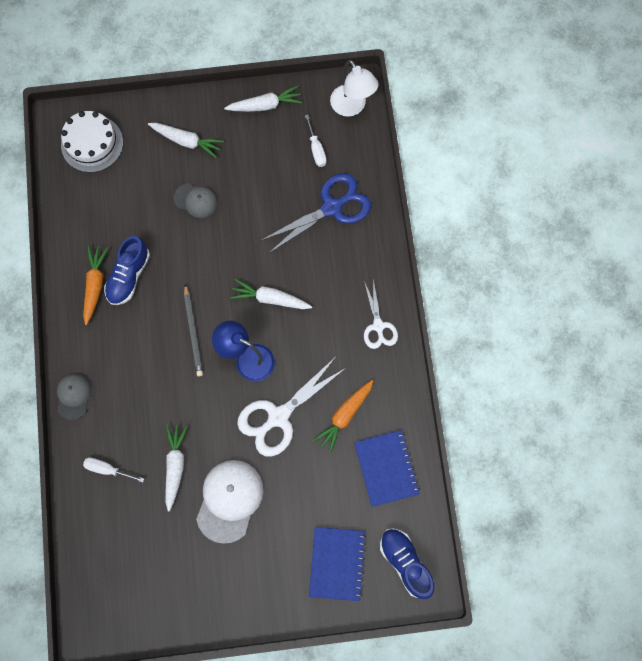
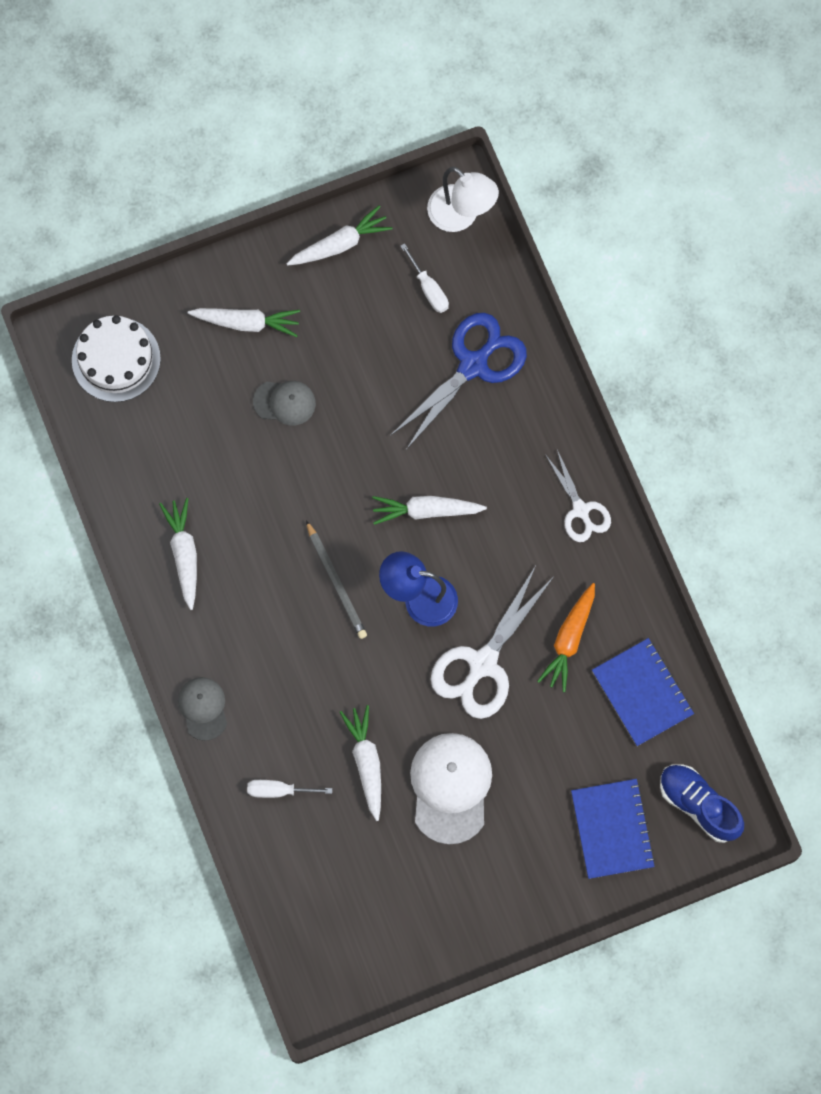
camera: 15 degrees left, 0 degrees up
(95, 285) = (184, 554): orange carrot -> white carrot
(129, 276) = (226, 530): blue shoe -> none

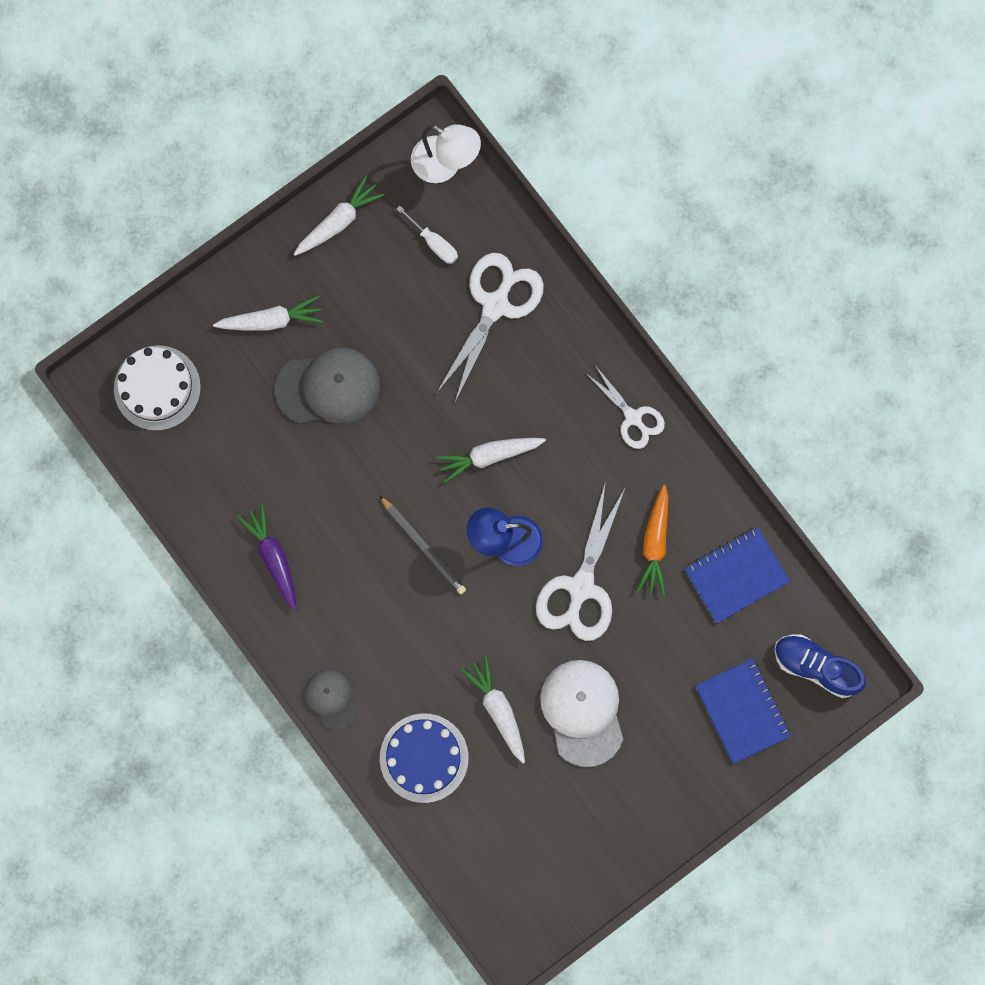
camera: 15 degrees left, 5 degrees up
(184, 554) = (273, 557): white carrot -> purple carrot
(279, 790) = (424, 758): white screwdriver -> blue cake
(284, 402) = (328, 387): grey cap -> grey cap, size x1.72
(473, 365) = (496, 305): blue scissors -> white scissors
(642, 692) = (736, 575): blue notebook -> blue notebook turned 75 degrees counterclockwise

